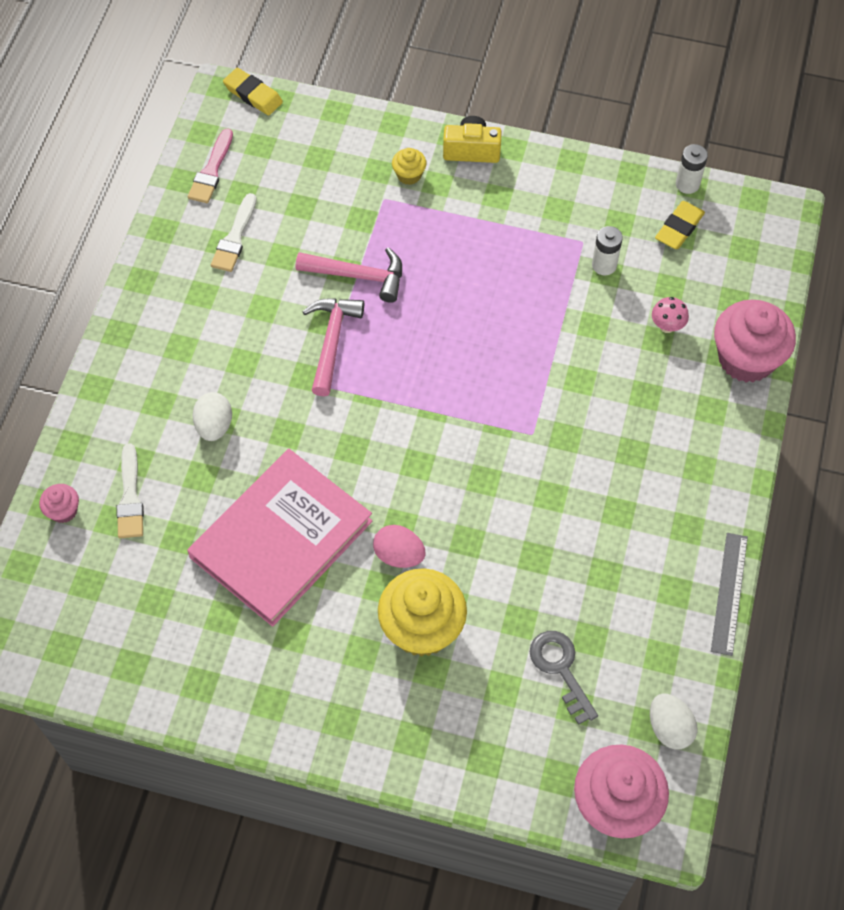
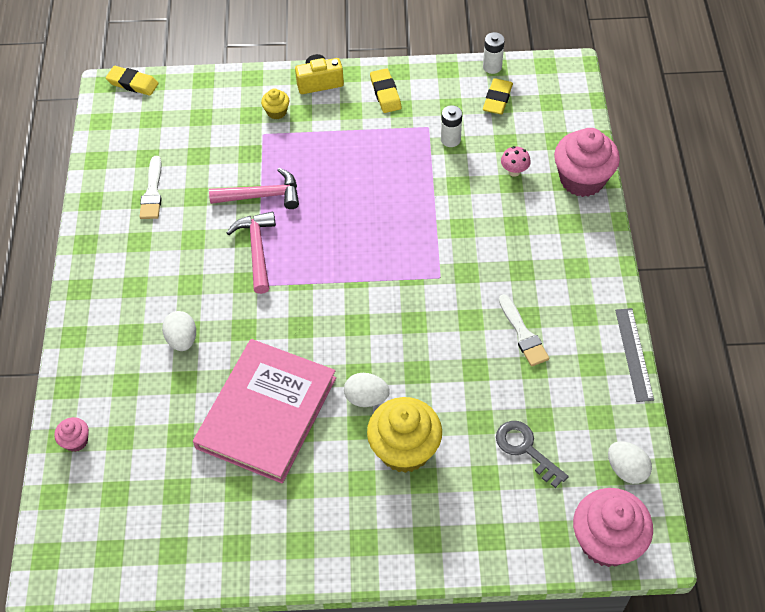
camera: 15 degrees left, 5 degrees down
(130, 497) = (129, 414): white brush -> white brush (523, 334)
(211, 171) = (117, 147): pink brush -> none
(399, 555) = (366, 398): pink egg -> white egg
(546, 185) = (385, 93): none -> yellow eraser

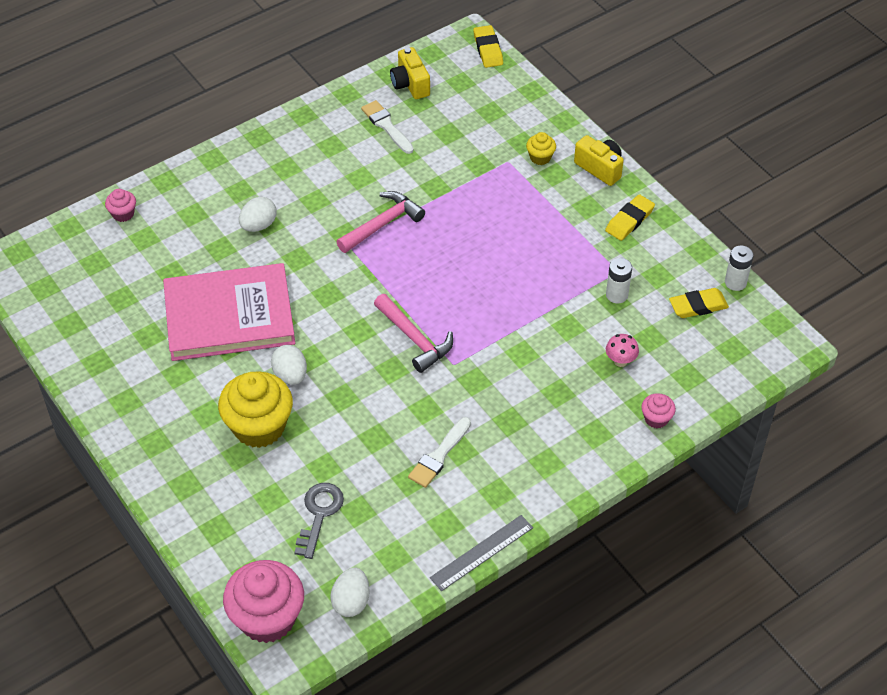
camera: 55 degrees right, 5 degrees down
(121, 152) = (410, 84): none -> yellow camera
(152, 192) = (386, 126): white brush -> white brush turned 90 degrees clockwise
(262, 195) = (441, 197): pink hammer -> pink hammer (415, 339)
(582, 179) = (656, 419): pink cupcake -> pink cupcake, size x0.46

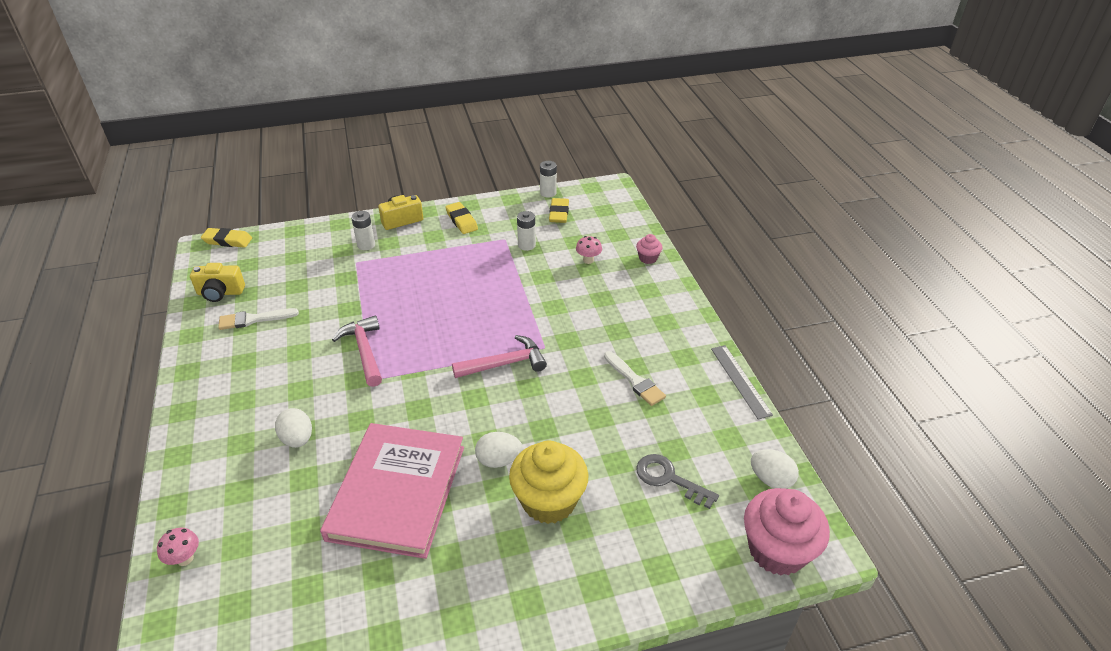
camera: 70 degrees left, 10 degrees down
(123, 214) = (185, 558): pink cupcake -> pink mushroom
(540, 157) = (366, 245): yellow cupcake -> white battery

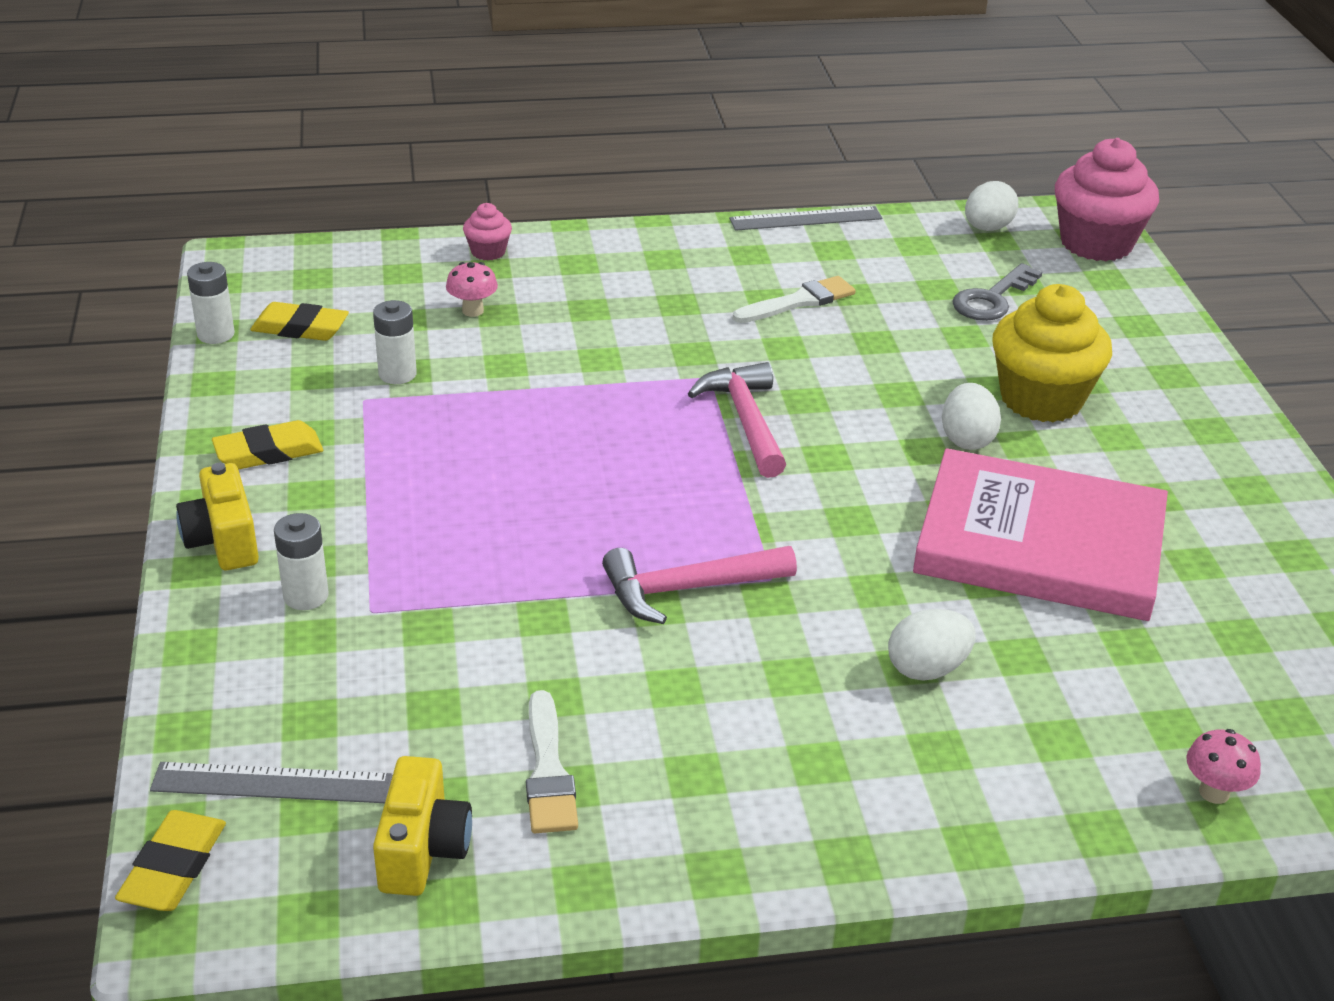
camera: 85 degrees left, 5 degrees down
(263, 254) = (272, 783): none -> grey ruler

